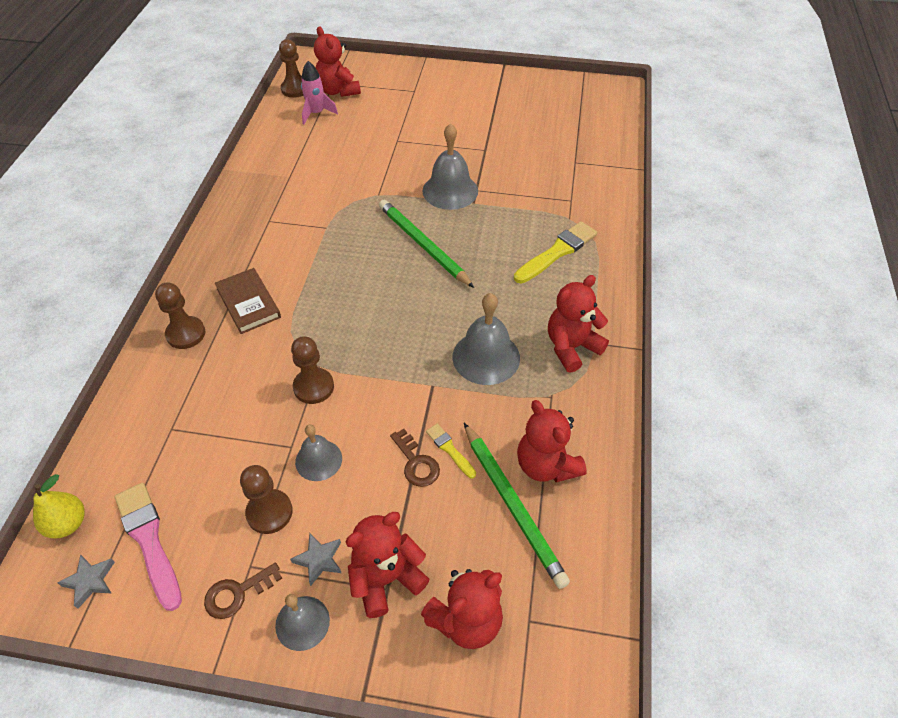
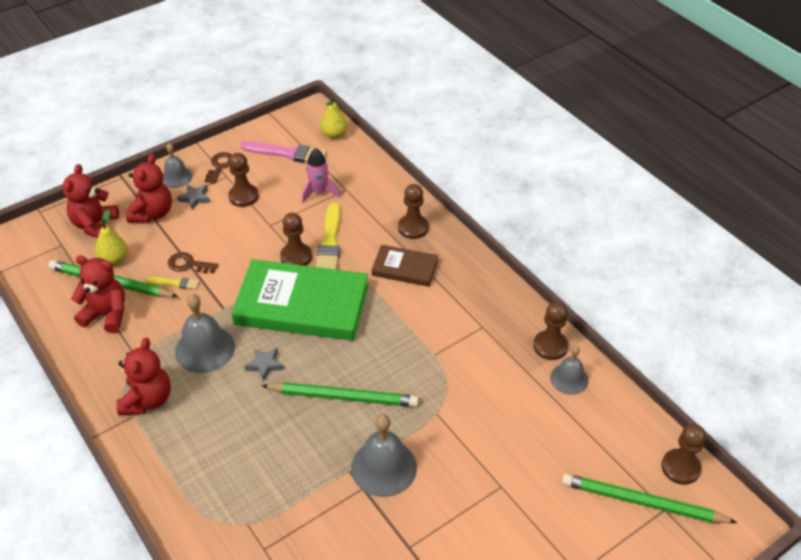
camera: 135 degrees right, 5 degrees down
(90, 581) = (292, 129): grey star -> grey star (265, 365)
(251, 180) = (550, 346): none -> brown pawn
(316, 113) = (614, 455): pink rocket -> pink rocket (319, 193)
(318, 460) = (246, 230): grey bell -> grey bell (569, 379)
(338, 91) = (643, 502): red teddy bear -> green pencil
(366, 335) = (302, 305): none -> green book
(485, 539) = (114, 259): none -> yellow pear
(557, 252) = (227, 476): yellow brush -> yellow brush (330, 242)

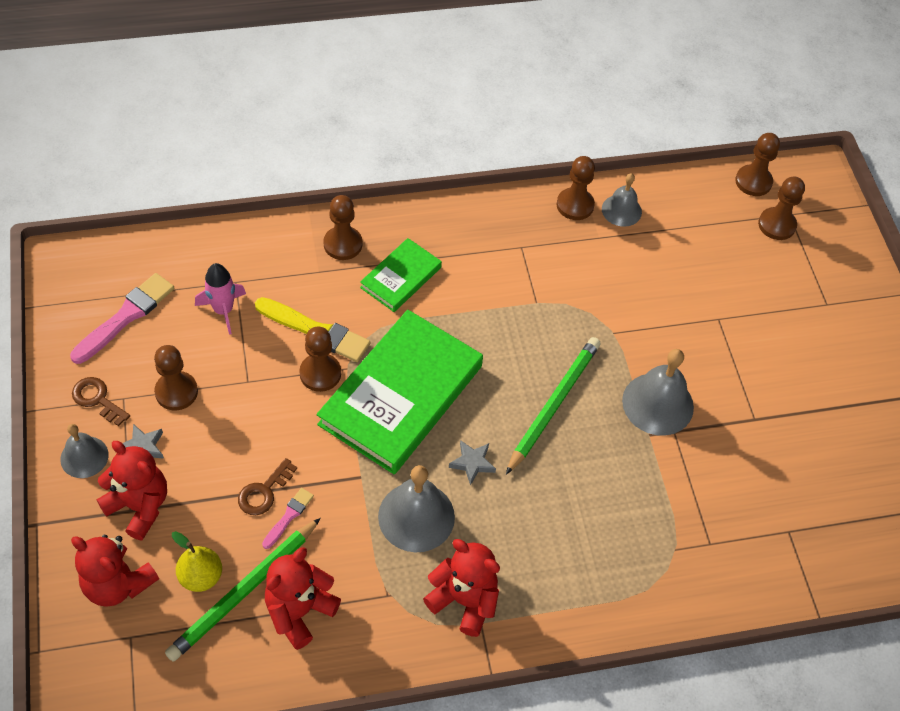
camera: 70 degrees left, 10 degrees up
(175, 283) = (288, 516): yellow brush -> pink brush
(334, 134) = (125, 254): yellow pear -> none
(405, 268) = (401, 277): brown book -> green book
(643, 502) = (776, 225): green pencil -> brown pawn

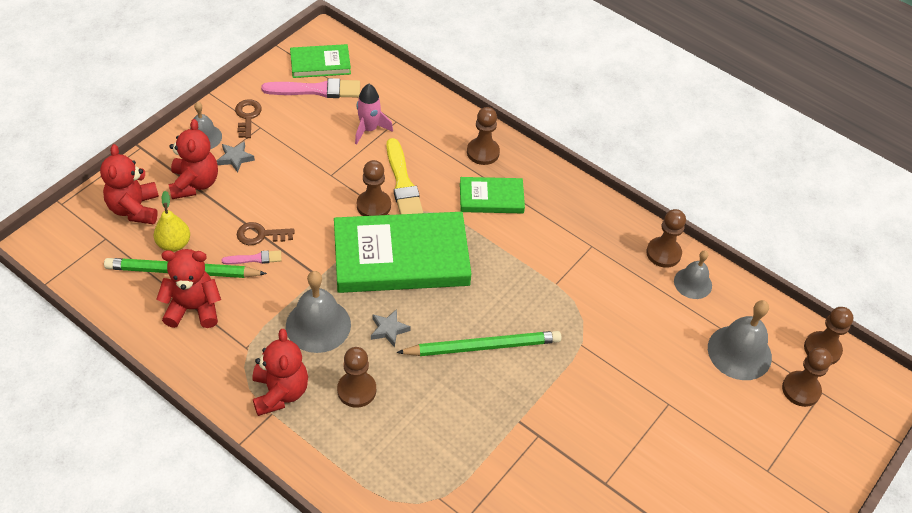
camera: 50 degrees right, 5 degrees down
(94, 289) = (320, 64): none -> green book
(176, 392) = (289, 147): brown pawn -> brown pawn (356, 390)
(658, 404) = (551, 410): grey bell -> grey bell (739, 352)

